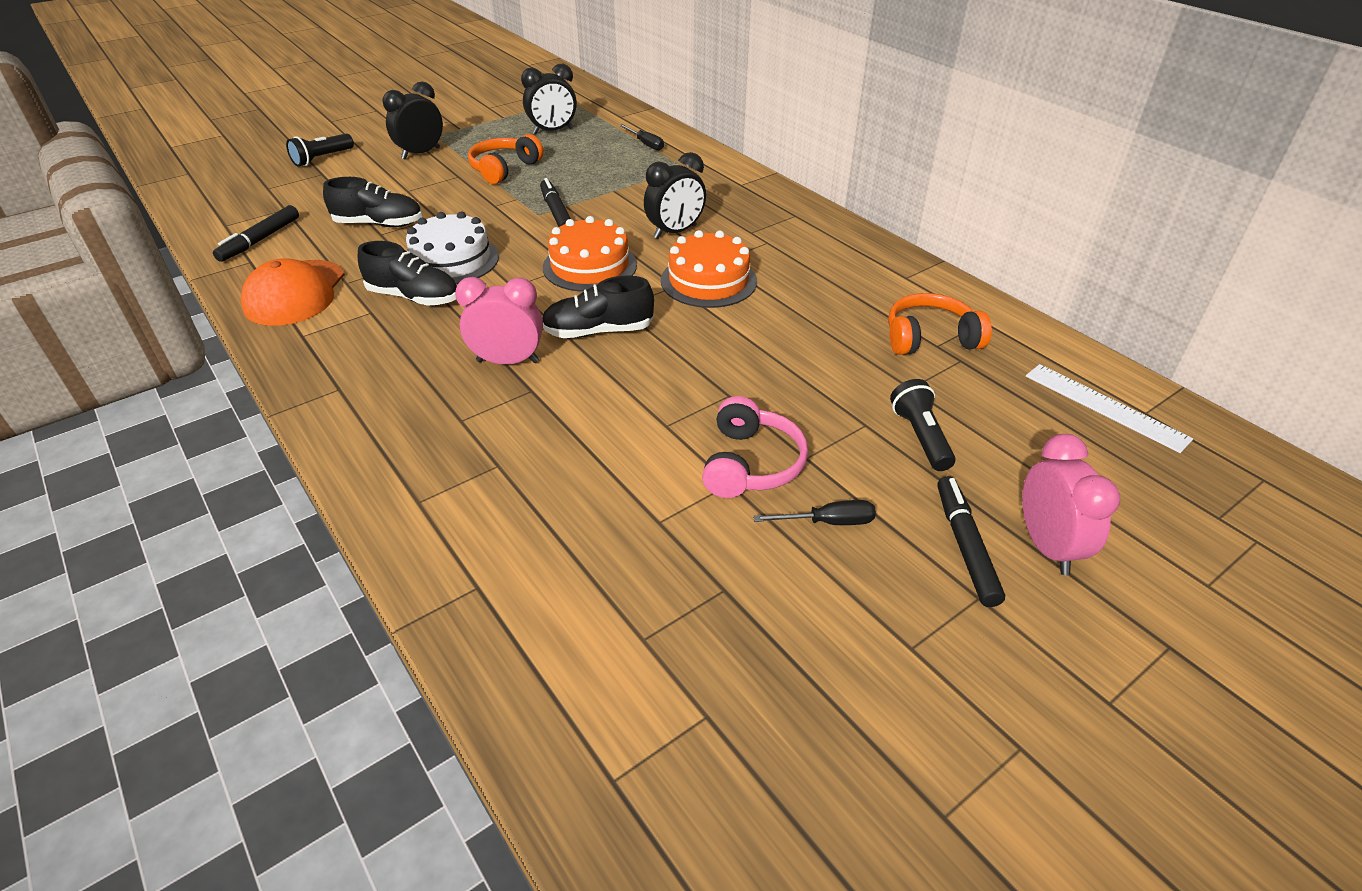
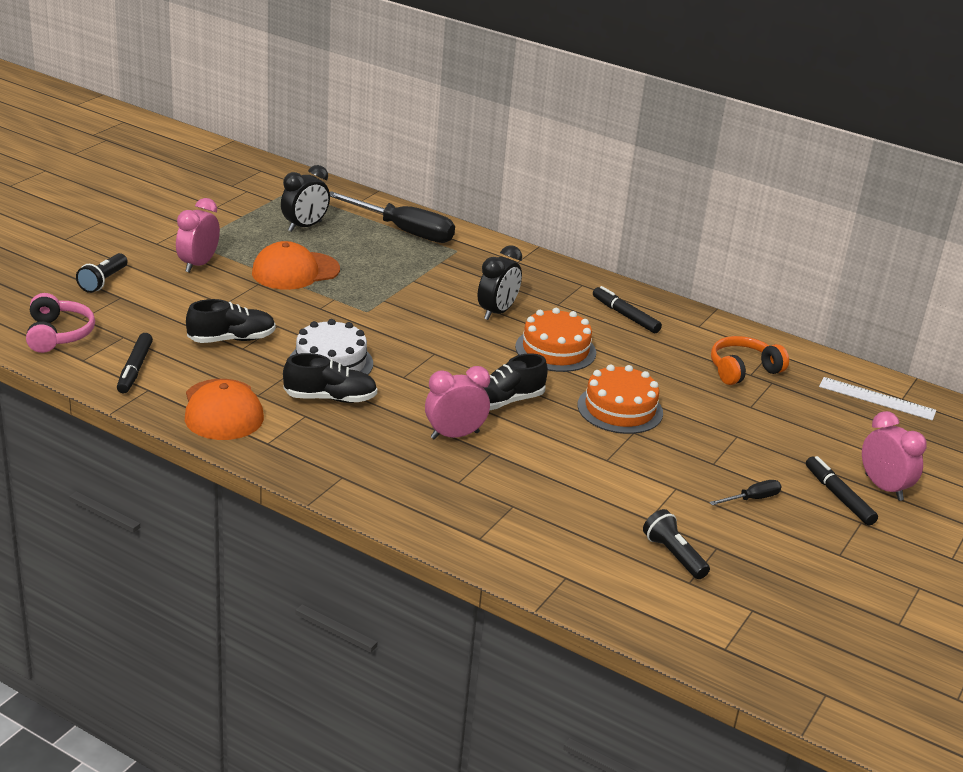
camera: 25 degrees left, 10 degrees down
(421, 153) = (198, 264): black clock -> pink clock
(504, 169) = (295, 271): orange headphones -> orange cap
(556, 212) = (381, 307): black marker -> black marker (625, 315)
(590, 266) = (452, 351): orange cake -> orange cake (620, 409)
(646, 144) = (404, 231): black screwdriver -> black screwdriver, size x2.24
(751, 464) = (681, 474): pink headphones -> pink headphones (58, 334)
(920, 437) = (776, 437): black flashlight -> black flashlight (673, 555)

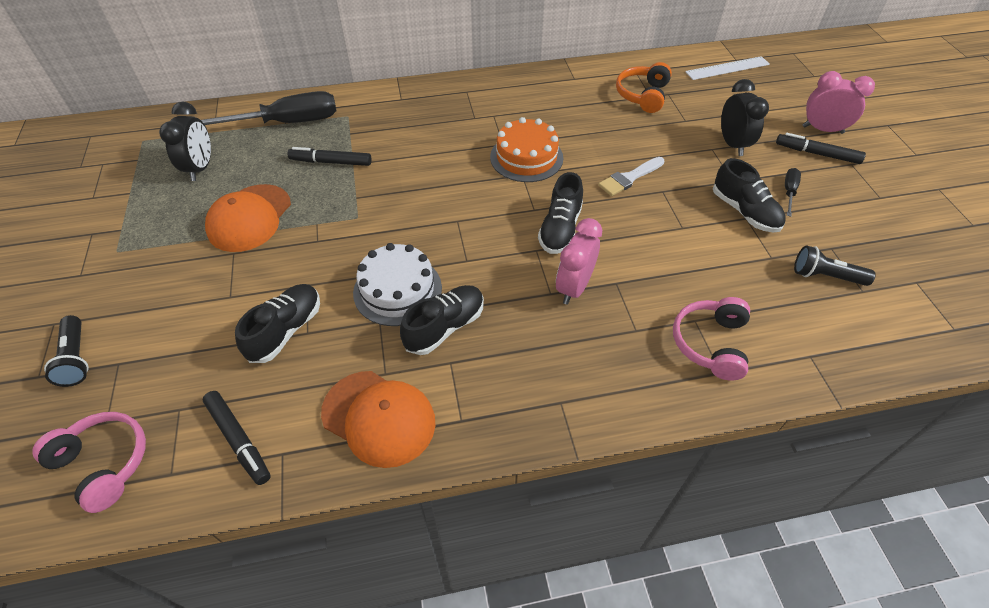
camera: 40 degrees left, 20 degrees up
(198, 264) = (152, 271): pink clock -> none
(497, 312) = (447, 152): black clock -> black clock (732, 144)
(500, 522) = (710, 343): none -> pink headphones
(620, 409) = (629, 178): orange cake -> white brush
(625, 315) = (525, 99): black marker -> black marker (331, 162)
(682, 484) = (744, 212): none -> black shoe

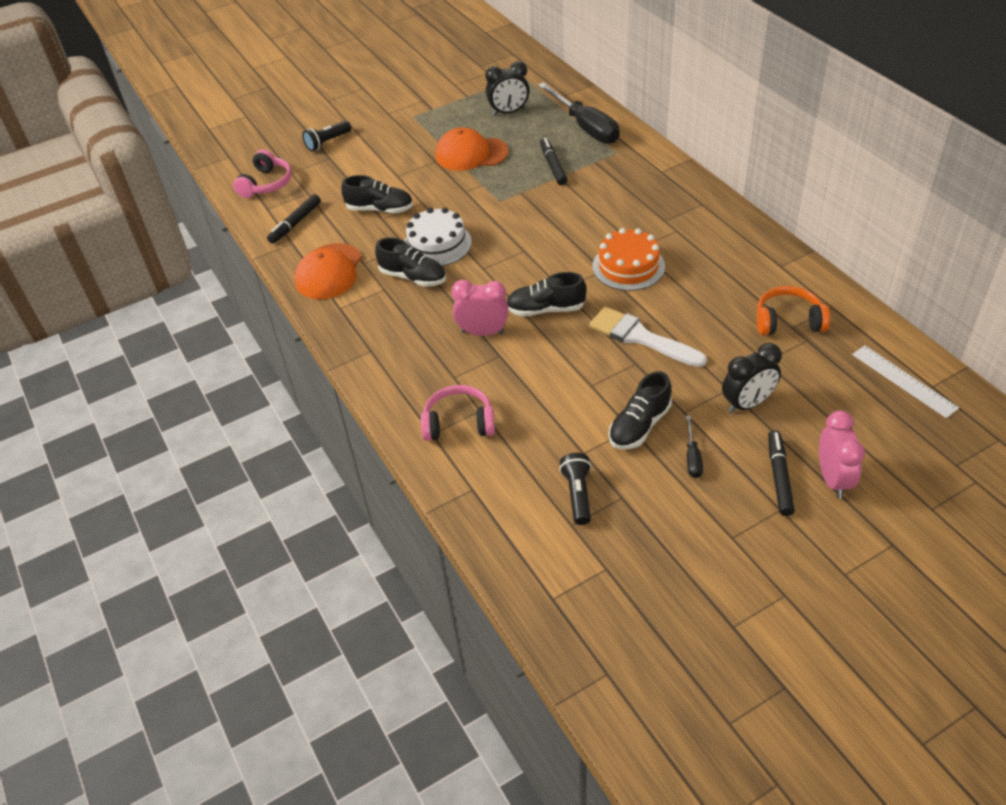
camera: 75 degrees right, 5 degrees down
(629, 178) = (641, 337): white brush -> white brush, size x1.50
(789, 192) = (692, 457): black screwdriver -> black screwdriver turned 90 degrees clockwise

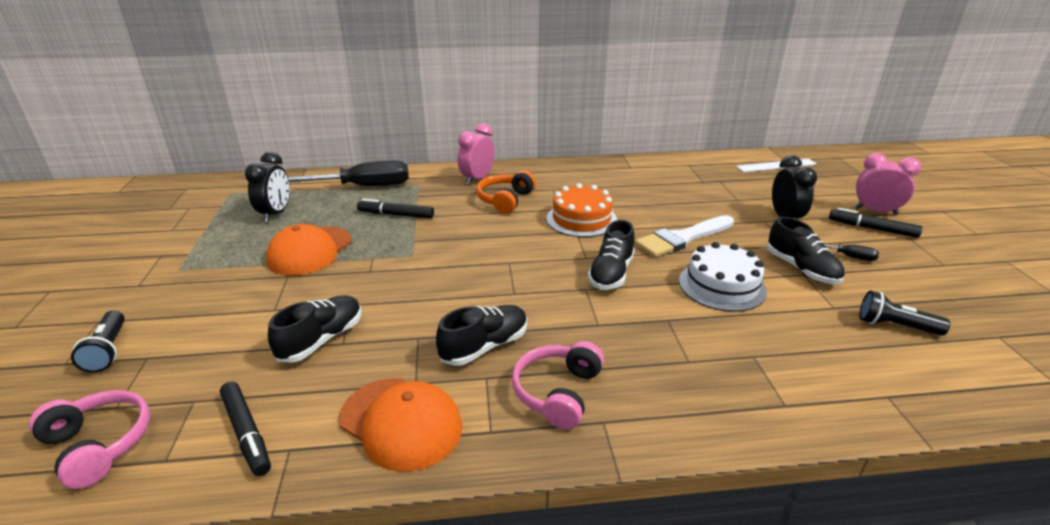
camera: 70 degrees left, 15 degrees down
(437, 244) = (441, 313): white cake -> white cake (722, 286)
(459, 423) = (772, 378): pink headphones -> pink headphones (558, 392)
(483, 332) = (623, 321): pink clock -> pink clock (477, 179)
(788, 321) = (695, 181): orange headphones -> orange headphones (505, 200)

